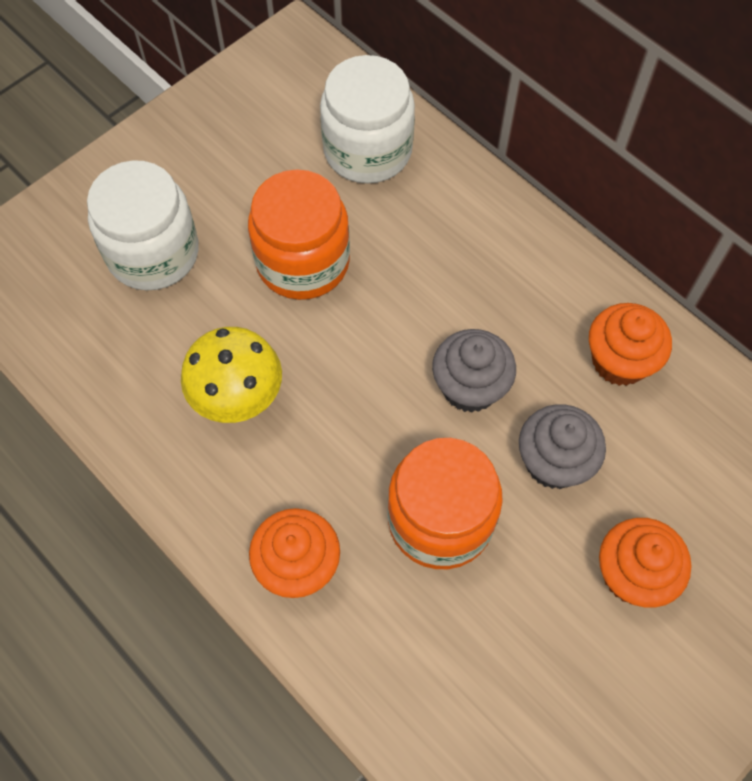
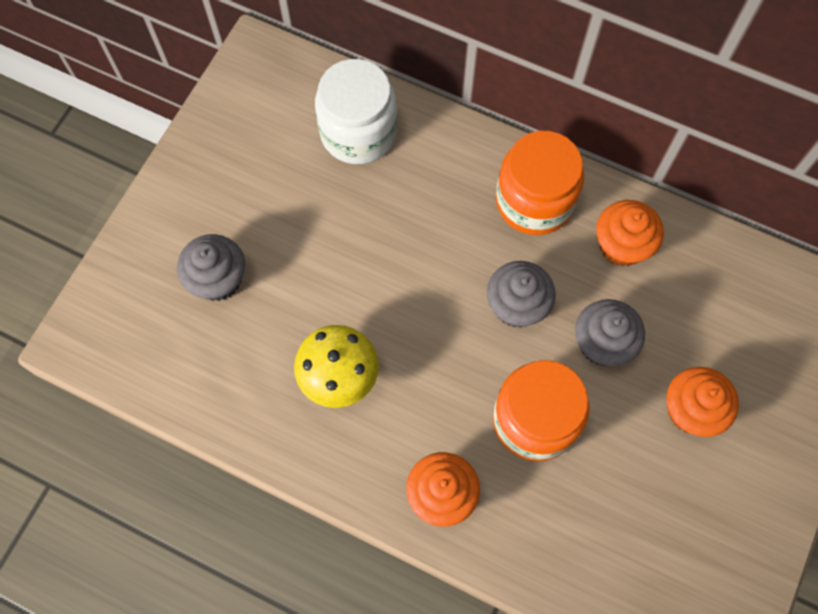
camera: 20 degrees left, 5 degrees up
(153, 253) = (218, 280): white jar -> grey cupcake
(303, 262) = (344, 246): orange jar -> orange jar (534, 201)

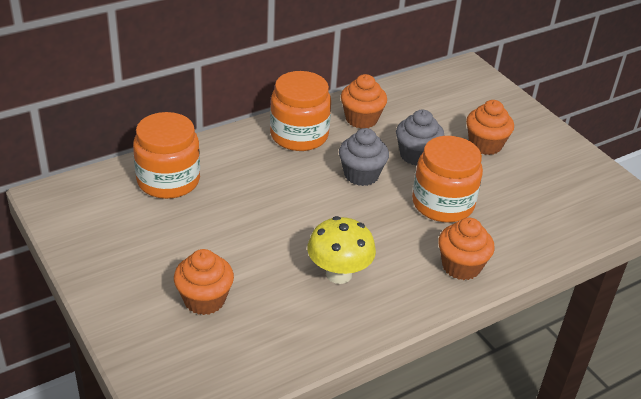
camera: 60 degrees left, 30 degrees down
(218, 280) = (204, 300): grey cupcake -> orange cupcake
(358, 132) = (168, 180): white jar -> orange jar

